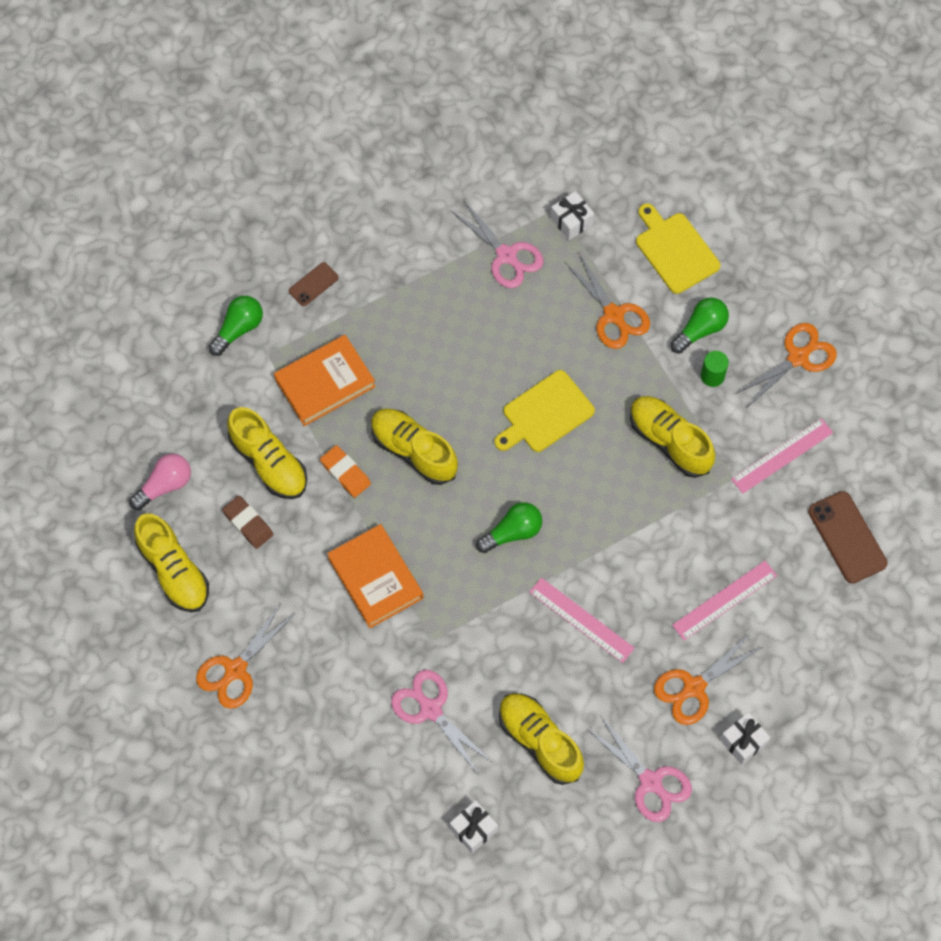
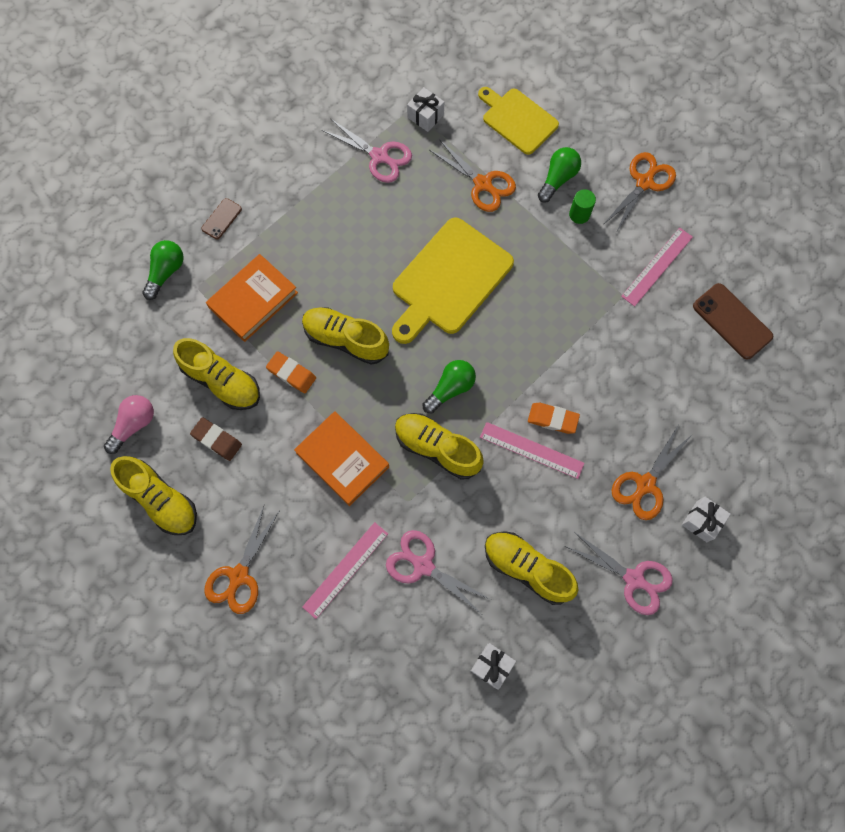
camera: 15 degrees left, 5 degrees up
(545, 414) = (449, 280): yellow cutting board -> yellow cutting board, size x1.56
(614, 593) = (552, 419): none -> orange eraser
(669, 441) = (560, 277): yellow shoe -> yellow shoe (437, 448)
(724, 600) = (647, 401): pink ruler -> pink ruler (345, 570)

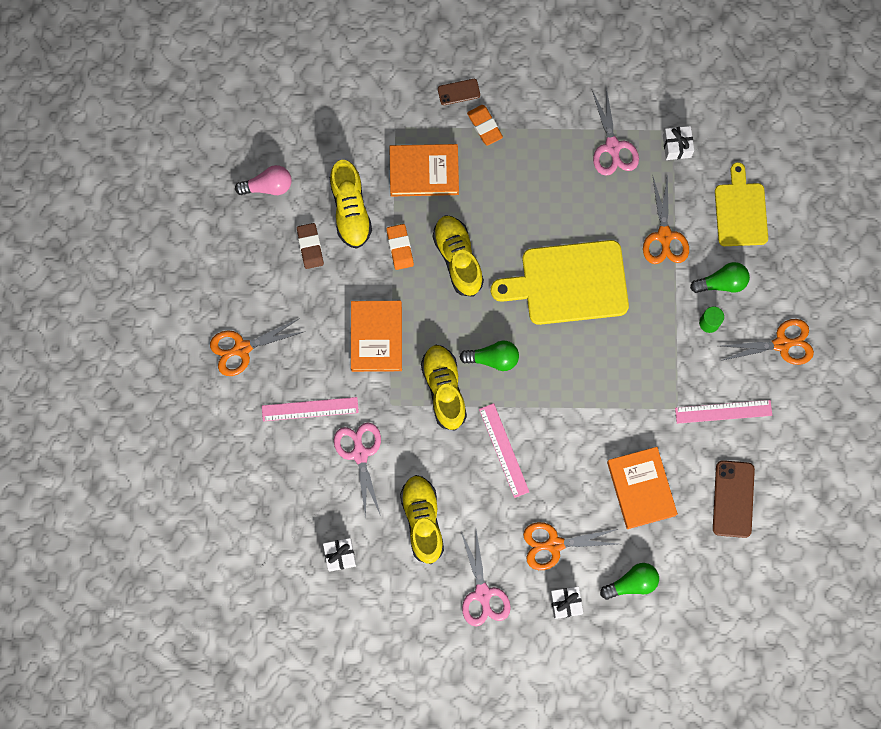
camera: 45 degrees right, 5 degrees up
(161, 500) = (239, 253): yellow shoe -> none
(166, 272) = (385, 97): green light bulb -> green light bulb (632, 583)
(552, 419) = (539, 444): orange eraser -> orange eraser (484, 126)
(661, 378) = (641, 488): none -> orange book

